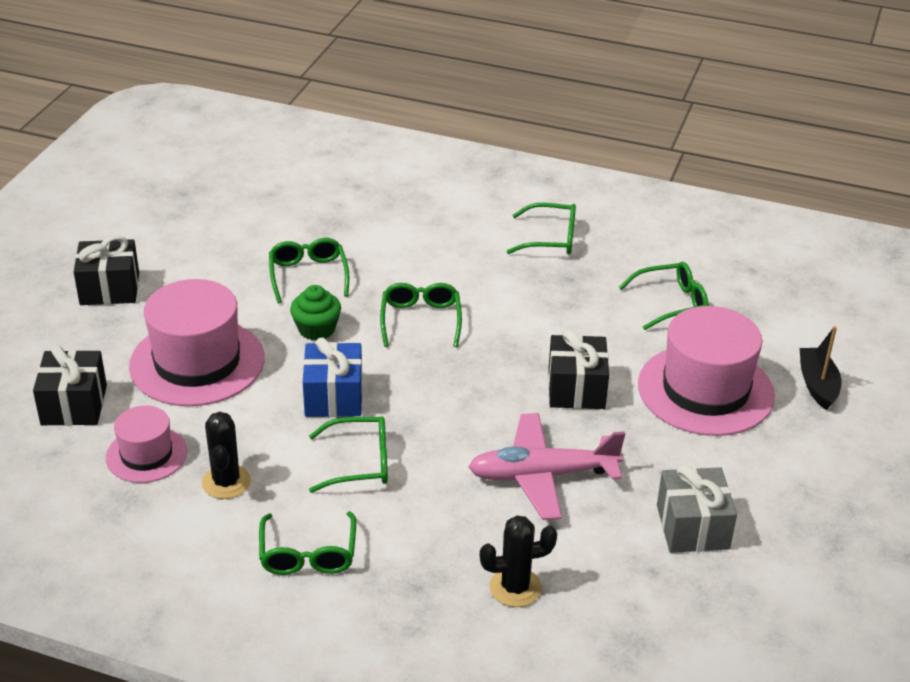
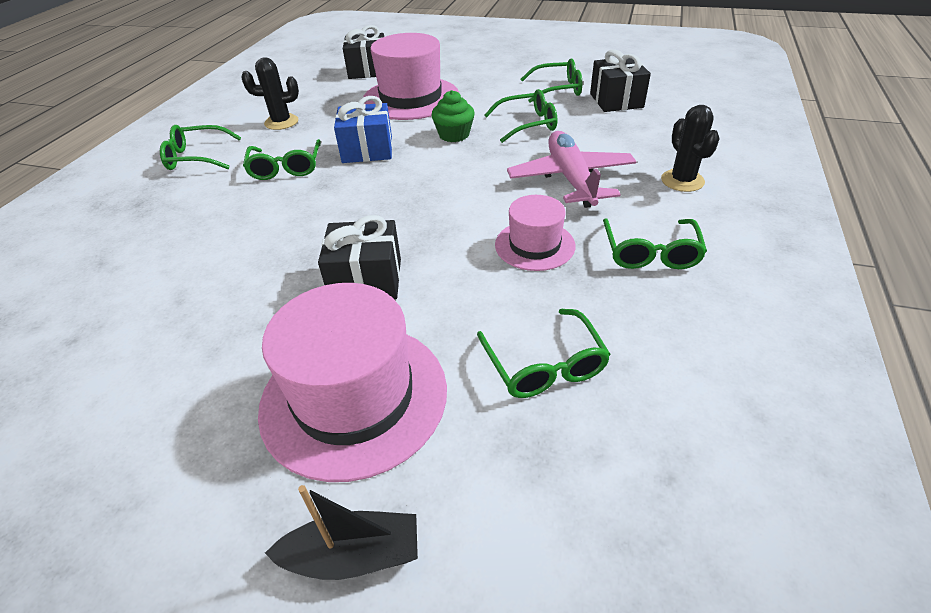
camera: 90 degrees right, 5 degrees up
(109, 289) = (490, 63): black gift -> black gift (616, 100)
(146, 454) = (316, 96): pink hat -> pink hat (534, 245)
(420, 320) = (474, 180): green glasses -> green glasses (558, 89)
(515, 587) = (106, 251): black cactus -> black cactus (682, 181)
(542, 475) = (239, 261): pink plane -> pink plane (571, 179)
(692, 527) = (115, 375): grey gift -> none

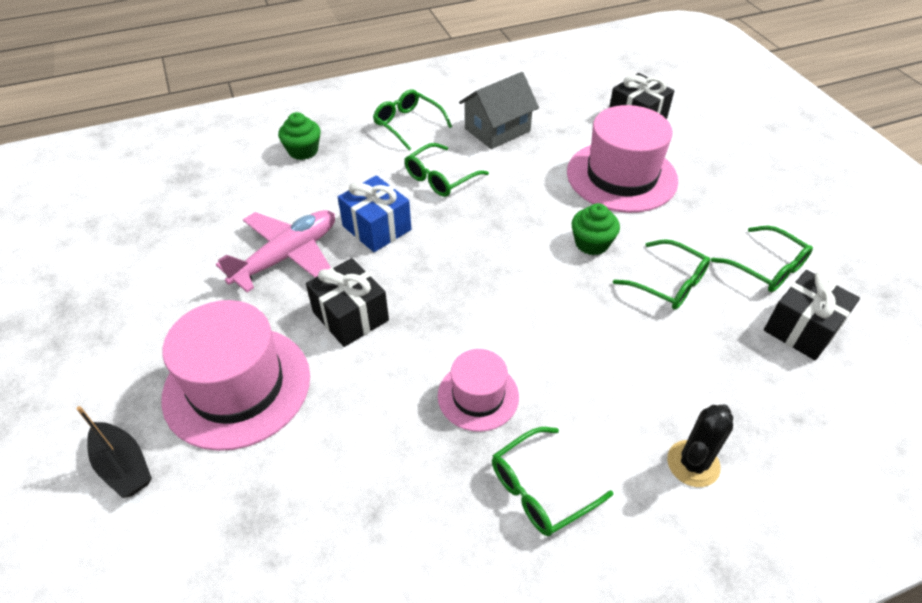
camera: 50 degrees right, 5 degrees up
(117, 226) = (303, 151): none -> green cupcake
(281, 122) = (497, 130): black cactus -> grey house
(367, 150) = (510, 205): blue gift -> blue gift (377, 228)
(545, 365) = (338, 481): green glasses -> none
(571, 179) = (604, 369): pink plane -> pink plane (287, 256)

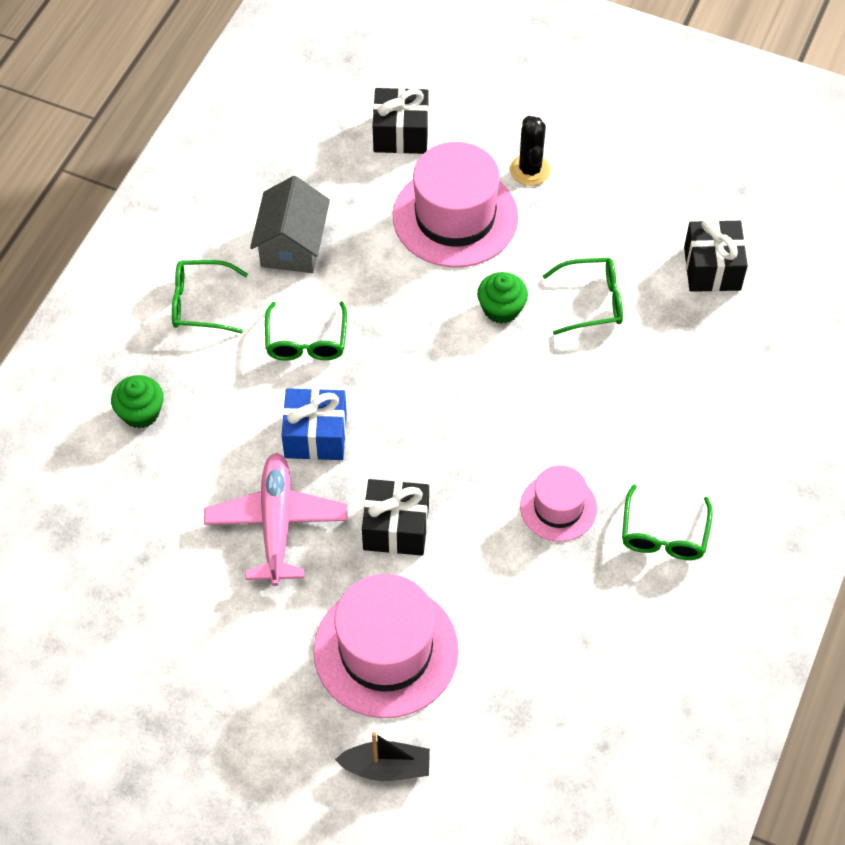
camera: 45 degrees left, 10 degrees up
(693, 463) = (733, 436): black cactus -> black cactus (530, 170)
(767, 268) = (646, 229): green glasses -> none

